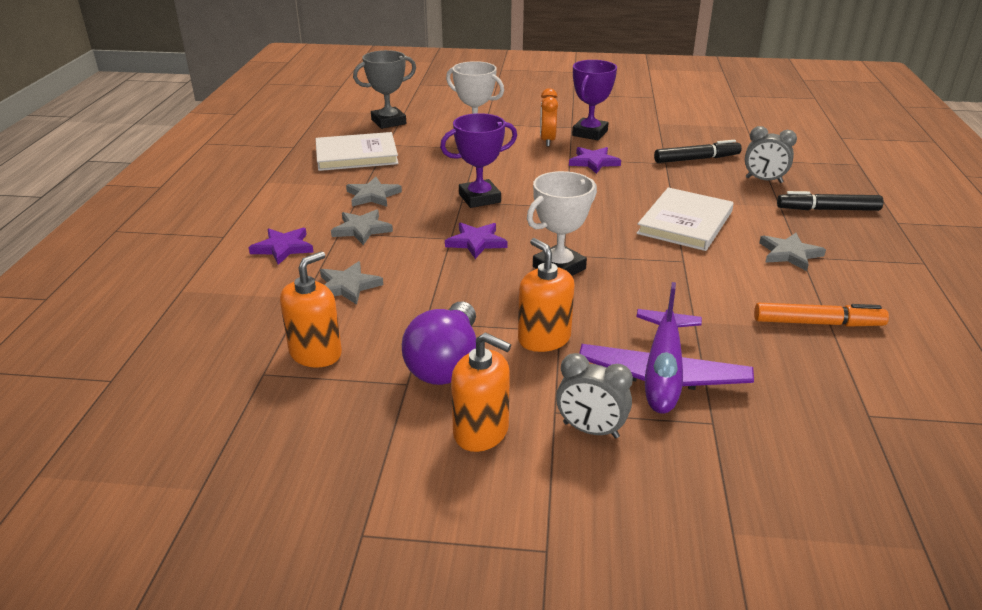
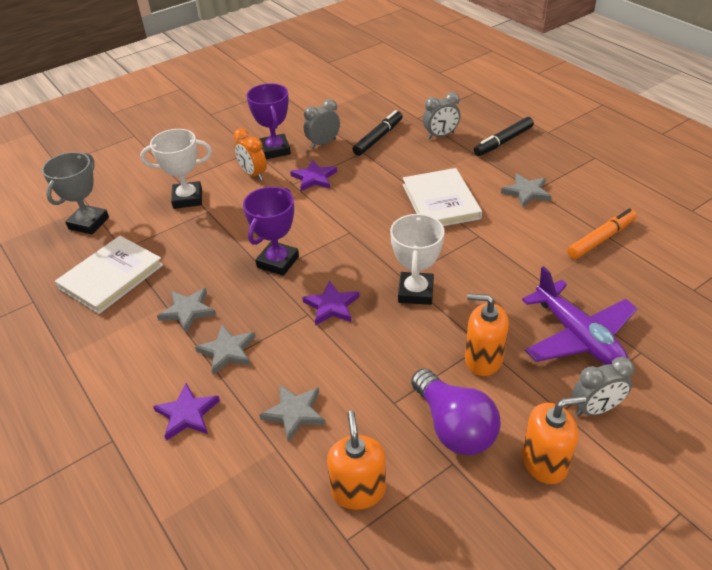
camera: 40 degrees left, 10 degrees up
(638, 144) = (323, 143): none -> grey clock

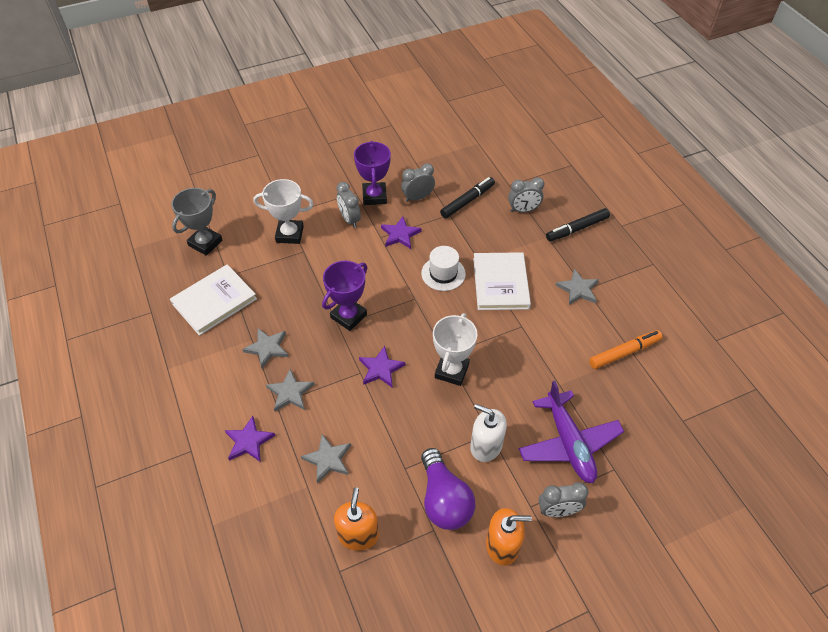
camera: 10 degrees right, 10 degrees up
(253, 174) = (350, 219): orange clock -> grey clock
(374, 204) = (443, 273): none -> white hat
(483, 359) = (486, 446): orange soap dispenser -> white soap dispenser

